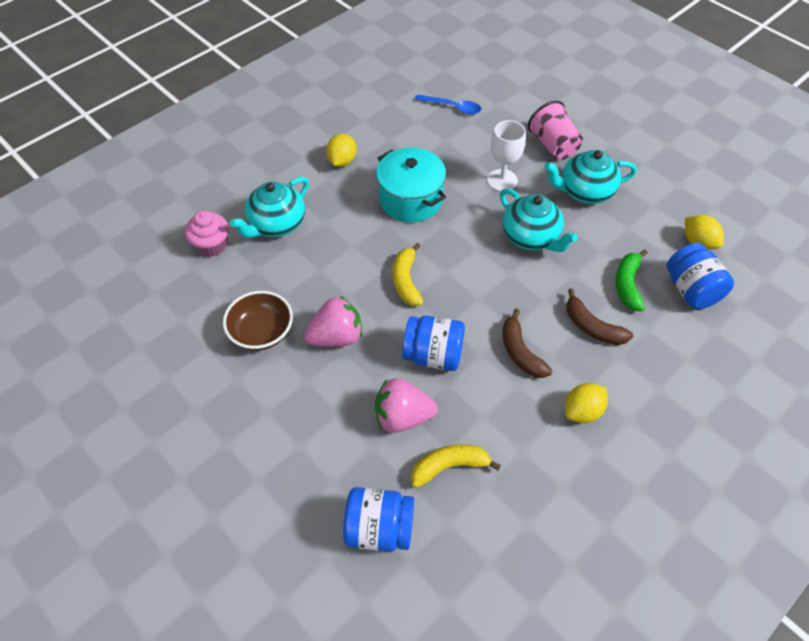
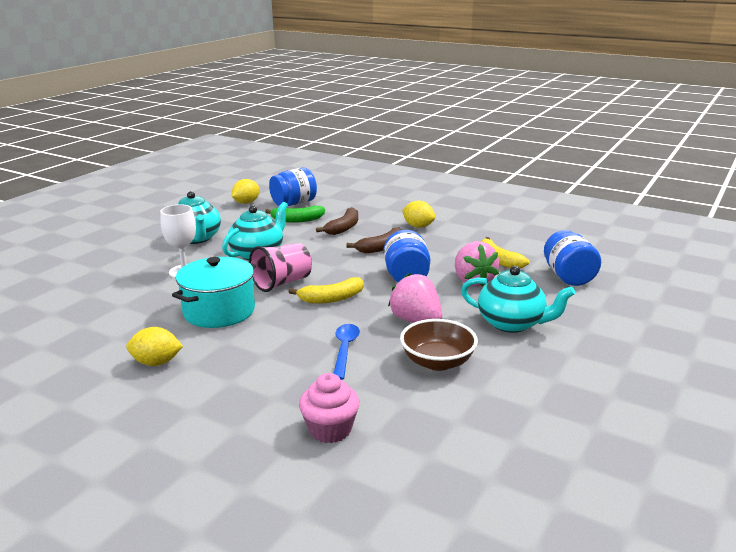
camera: 105 degrees left, 30 degrees down
(276, 225) = (279, 387): turquoise teapot -> turquoise teapot (512, 323)
(452, 107) = (60, 308): blue spoon -> blue spoon (345, 350)
(553, 145) = (132, 254): pink cup -> pink cup (282, 283)

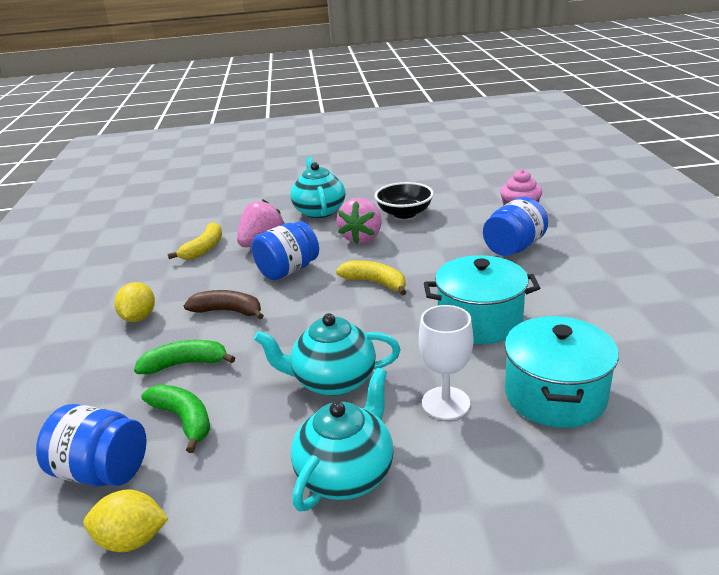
camera: 125 degrees left, 5 degrees up
(126, 298) = (555, 395): none -> turquoise pot
(156, 363) = (586, 298): yellow lemon -> none
(282, 283) = (381, 322): pink cup -> none
(343, 228) = (185, 364): brown banana -> green banana
(345, 350) = (440, 243): blue spoon -> none
(437, 362) = (404, 213): brown bowl -> black bowl
(568, 277) = (212, 217): blue jar -> blue jar (514, 248)

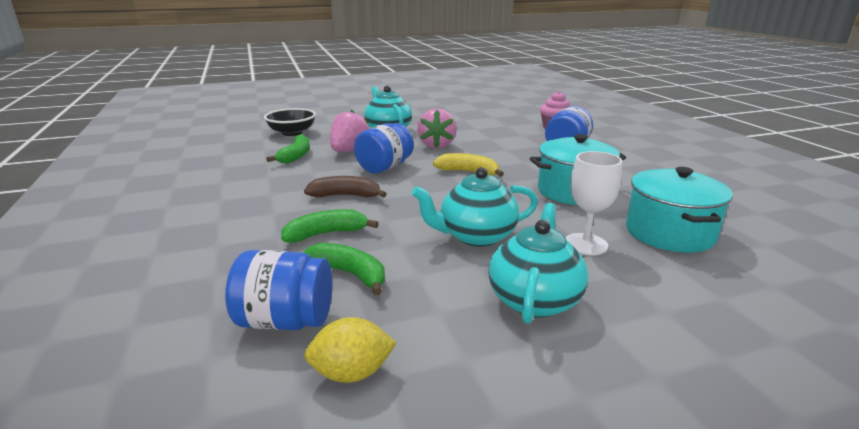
camera: 15 degrees left, 5 degrees down
(139, 317) = (258, 204): yellow lemon -> none
(204, 248) = (296, 156): yellow banana -> green banana
(404, 213) = (462, 130): black bowl -> black bowl (292, 133)

